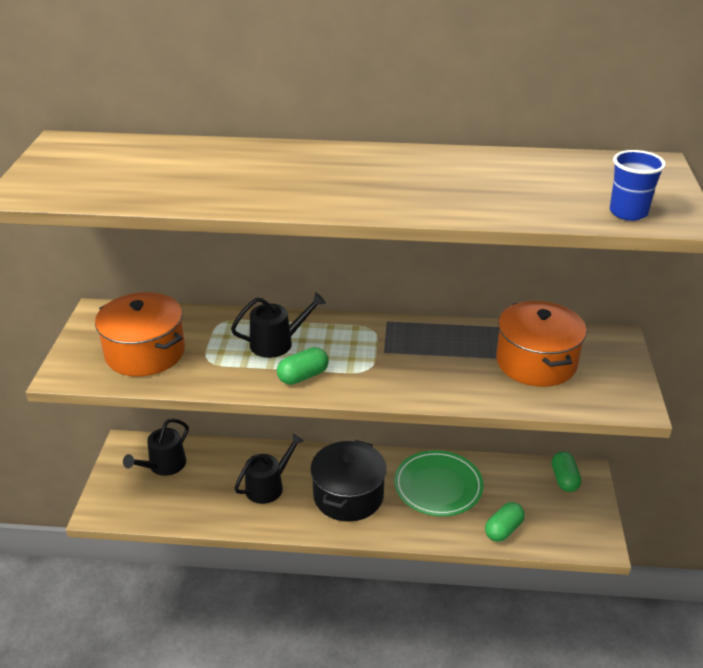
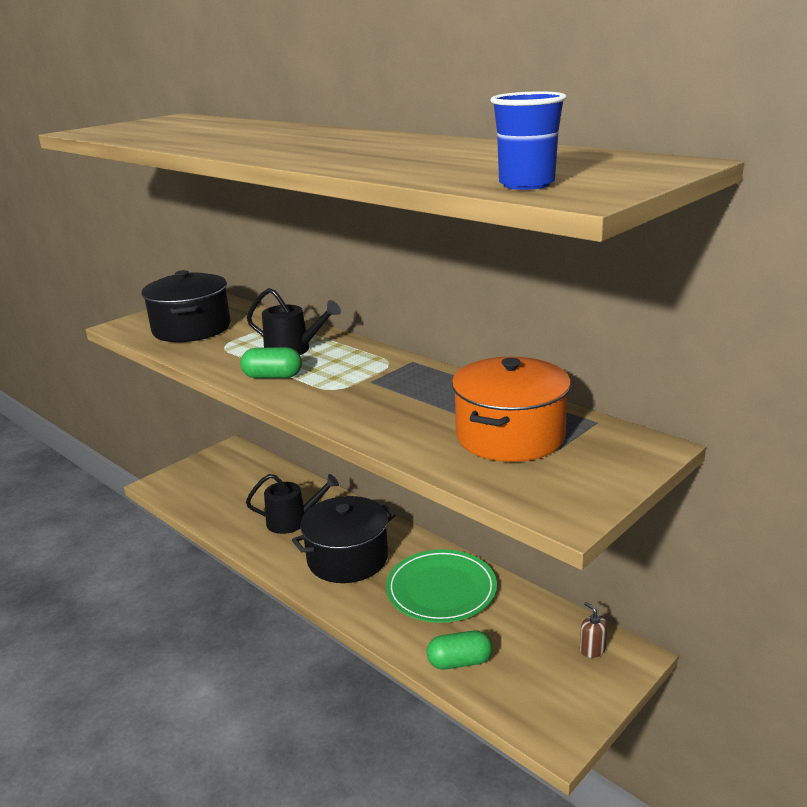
camera: 40 degrees right, 10 degrees down
(145, 353) = (191, 328): orange pot -> black pot
(164, 465) = (238, 472): black watering can -> none
(564, 479) = (592, 649): green capsule -> brown soap dispenser

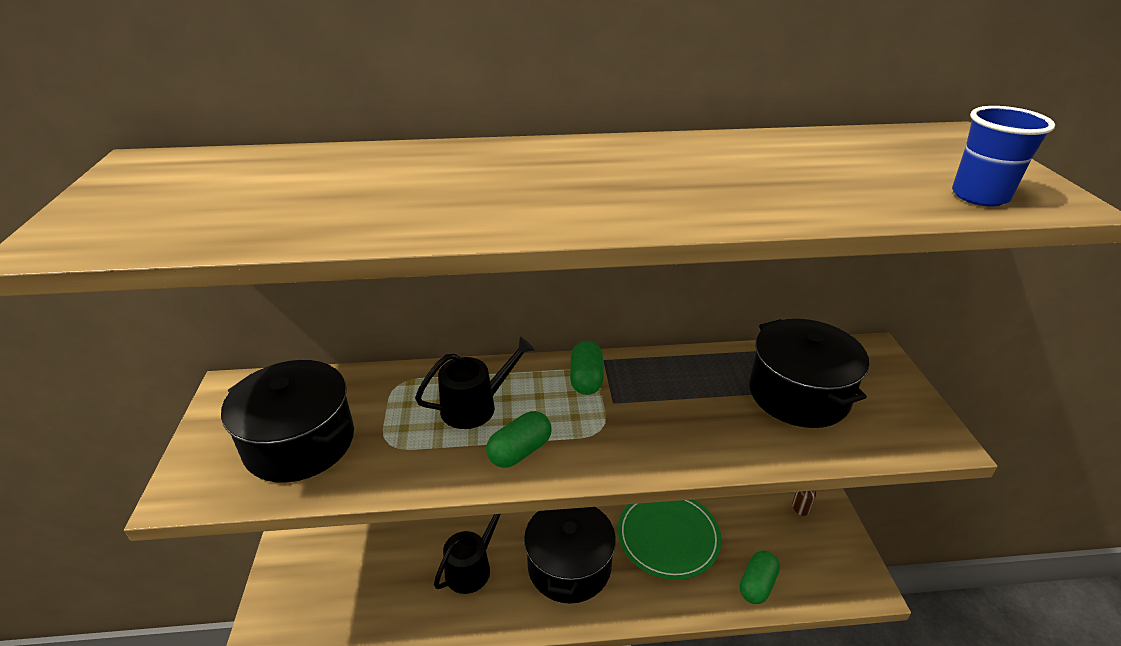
camera: 50 degrees left, 10 degrees up
(379, 365) = (586, 379): none -> green capsule
(510, 436) = (798, 394): orange pot -> black pot

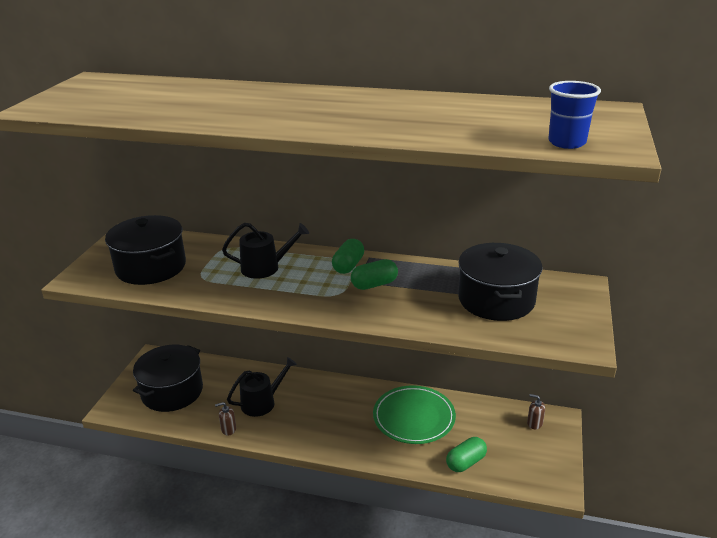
camera: 20 degrees right, 5 degrees down
(444, 624) = (228, 429): none -> brown soap dispenser
(520, 451) = (278, 295): green capsule -> green capsule (374, 284)
(569, 566) = (330, 417): black pot -> black pot (172, 391)

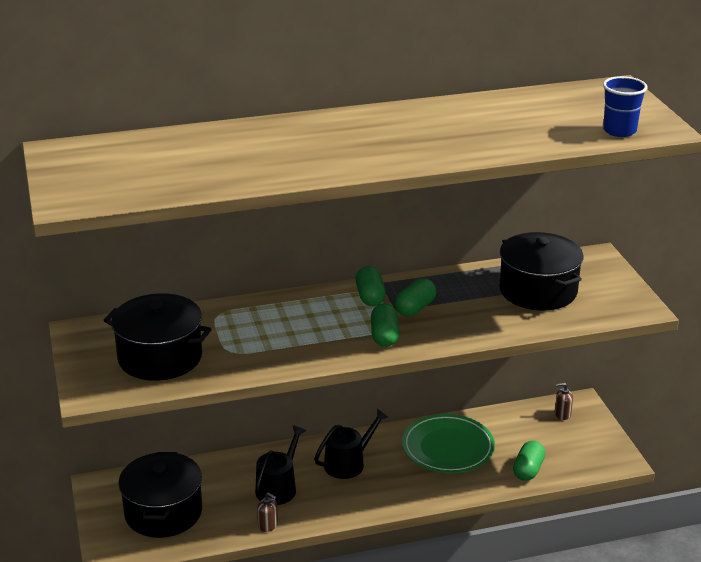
camera: 30 degrees left, 0 degrees up
(228, 429) = (268, 525): brown soap dispenser -> brown soap dispenser turned 105 degrees counterclockwise
(265, 267) = (287, 322): black watering can -> black watering can (348, 463)
(325, 300) = (384, 336): none -> green capsule

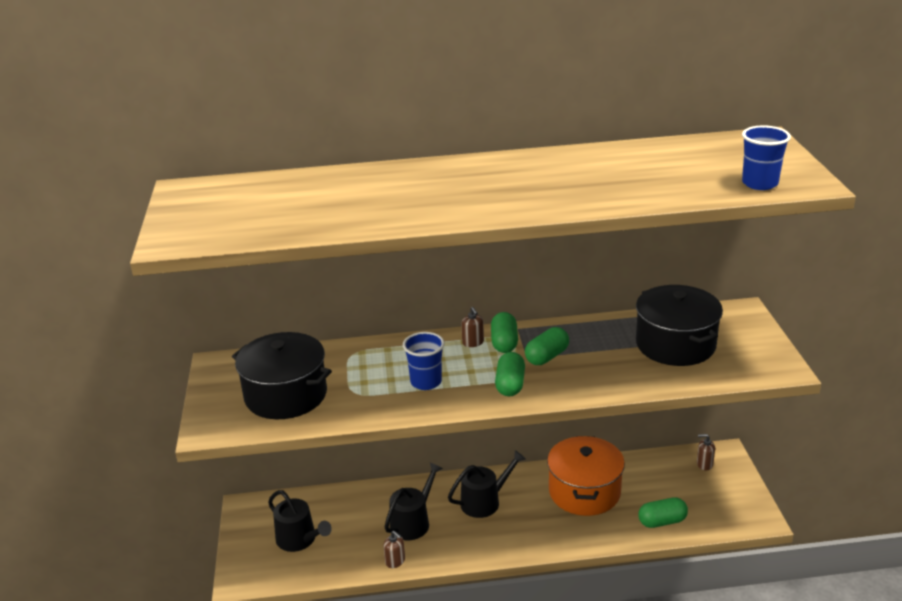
camera: 10 degrees right, 0 degrees up
(163, 512) = (299, 539): black pot -> black watering can
(300, 338) = (426, 382): none -> blue cup
(338, 298) = (473, 342): none -> brown soap dispenser
(448, 447) = (584, 492): green plate -> orange pot
(528, 470) = (662, 521): green capsule -> green capsule turned 45 degrees clockwise

